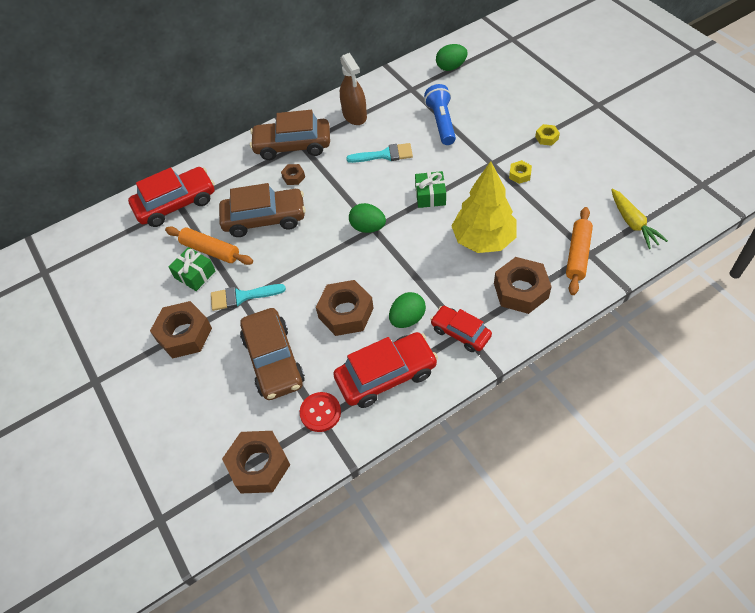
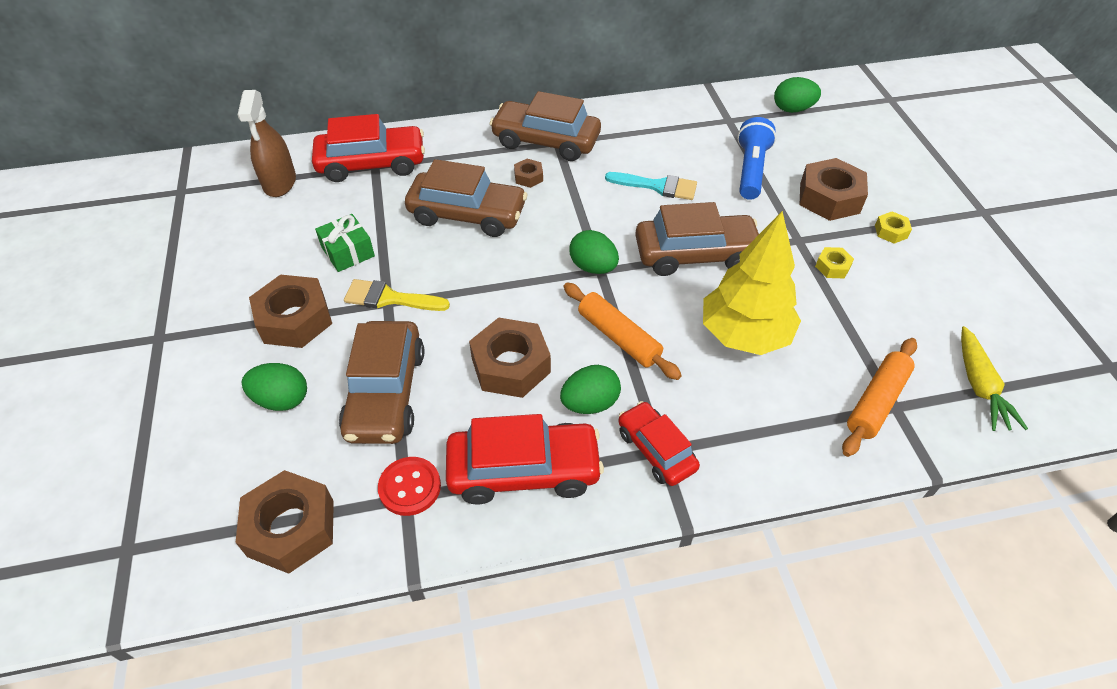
camera: 15 degrees right, 5 degrees down
(206, 390) = (282, 400): none -> green egg
(210, 250) = (382, 230): orange rolling pin -> orange rolling pin (619, 337)
(242, 297) = (389, 298): turquoise brush -> yellow brush
(354, 115) = (641, 129): brown spray bottle -> brown spray bottle (280, 182)
(430, 195) = (695, 254): green gift -> brown car
(521, 290) = (770, 422): brown nut -> brown nut (829, 198)

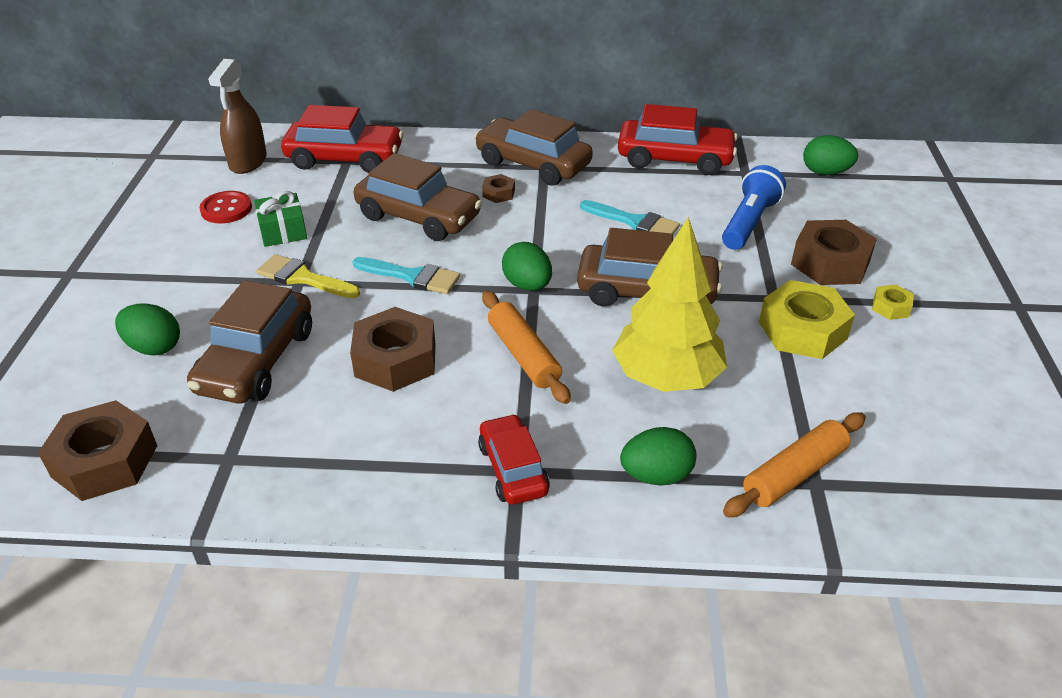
camera: 15 degrees right, 10 degrees down
(295, 319) = (202, 280): brown nut -> none
(410, 487) = (237, 450): red button -> red button (226, 209)
(489, 277) = (413, 276): none -> turquoise brush
(524, 470) = (361, 459): red car -> red car (675, 159)
(590, 403) = (462, 411): green egg -> green egg (656, 475)
(832, 267) = (802, 330): yellow nut -> yellow nut, size x2.09
(979, 386) = (933, 482): yellow carrot -> none

